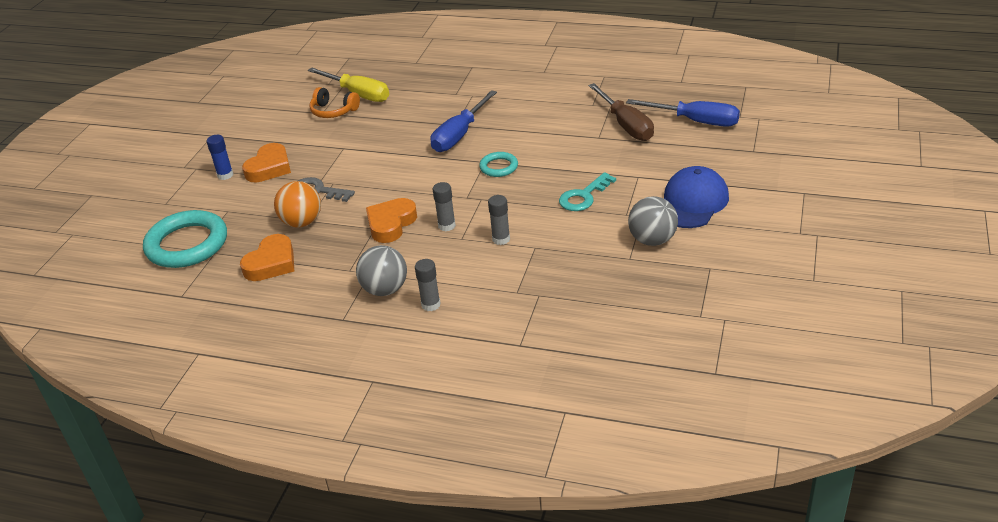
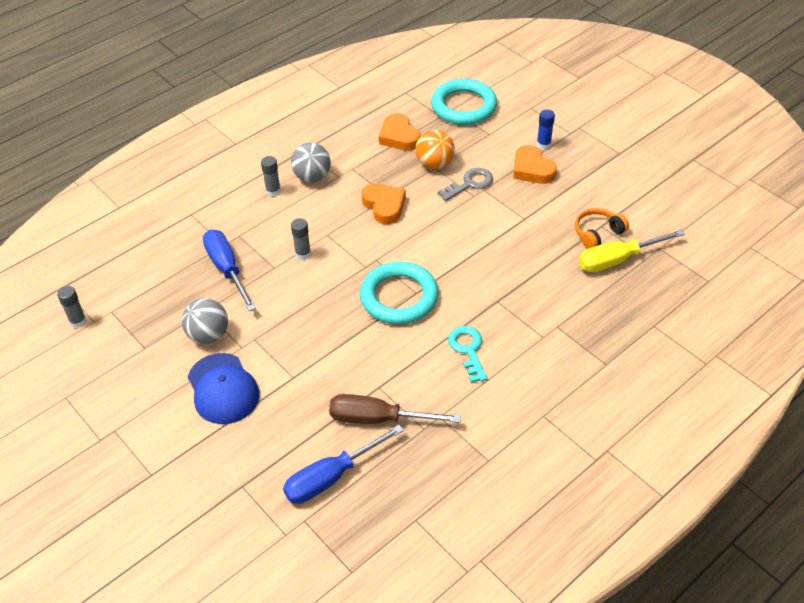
camera: 120 degrees right, 10 degrees up
(446, 226) = (350, 233): grey glue stick -> grey glue stick (78, 321)
(459, 135) = (476, 296): blue screwdriver -> blue screwdriver (227, 269)
(499, 167) = (399, 297): turquoise ring -> turquoise ring, size x2.01
(583, 196) = (303, 327): turquoise key -> turquoise key (468, 350)

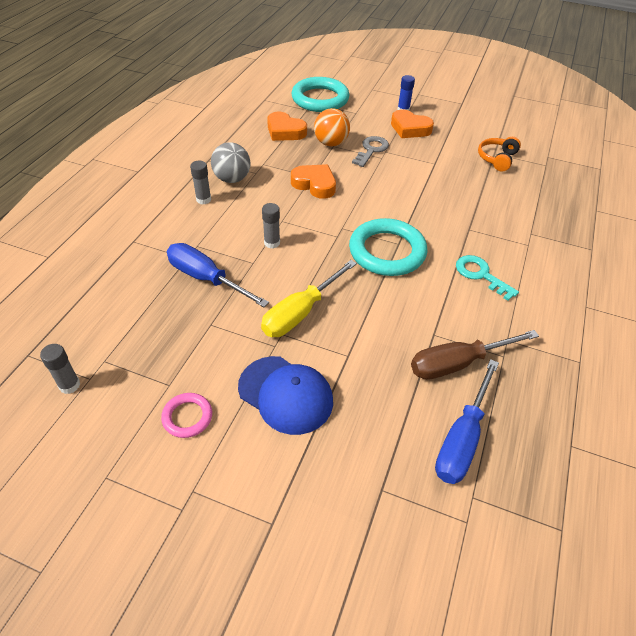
camera: 30 degrees left, 0 degrees up
(142, 377) = (187, 417): none -> pink ring
(208, 335) = (231, 346): grey ball -> none
(617, 260) = (528, 173): yellow screwdriver -> yellow screwdriver (300, 312)

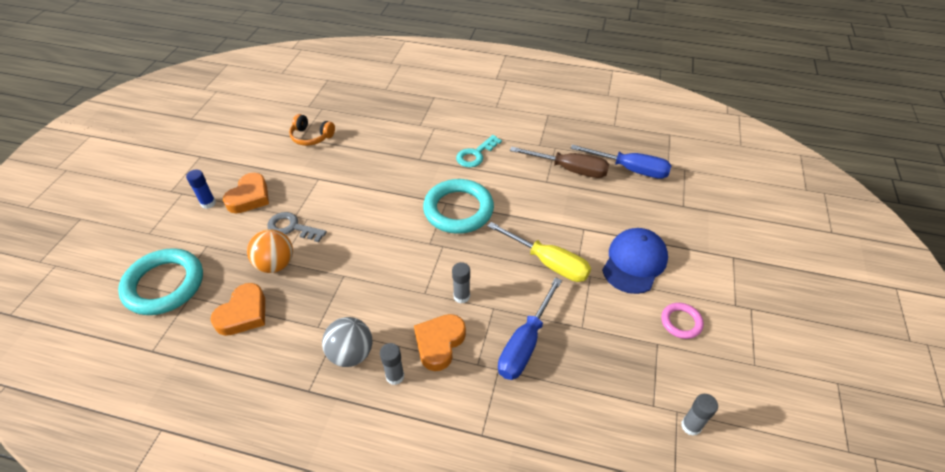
camera: 95 degrees left, 0 degrees up
(314, 184) = (359, 271): orange heart -> orange heart (439, 343)
(457, 363) = (570, 169): brown screwdriver -> brown screwdriver turned 45 degrees counterclockwise

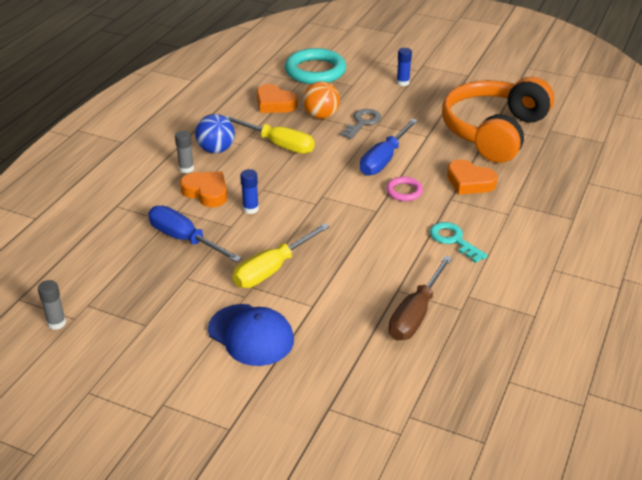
camera: 100 degrees right, 10 degrees down
(249, 197) = (407, 101): orange heart -> orange heart (469, 182)
(311, 136) = (494, 132): orange headphones -> orange headphones, size x2.45
(337, 293) = (279, 144): none -> yellow screwdriver
(351, 354) = (216, 150): grey ball -> blue ball
(458, 210) = (363, 218): turquoise ring -> none
(461, 296) = (250, 209): grey glue stick -> blue glue stick
(630, 169) = (408, 373): blue screwdriver -> blue screwdriver (384, 160)
(681, 322) = (161, 350): pink ring -> pink ring (404, 191)

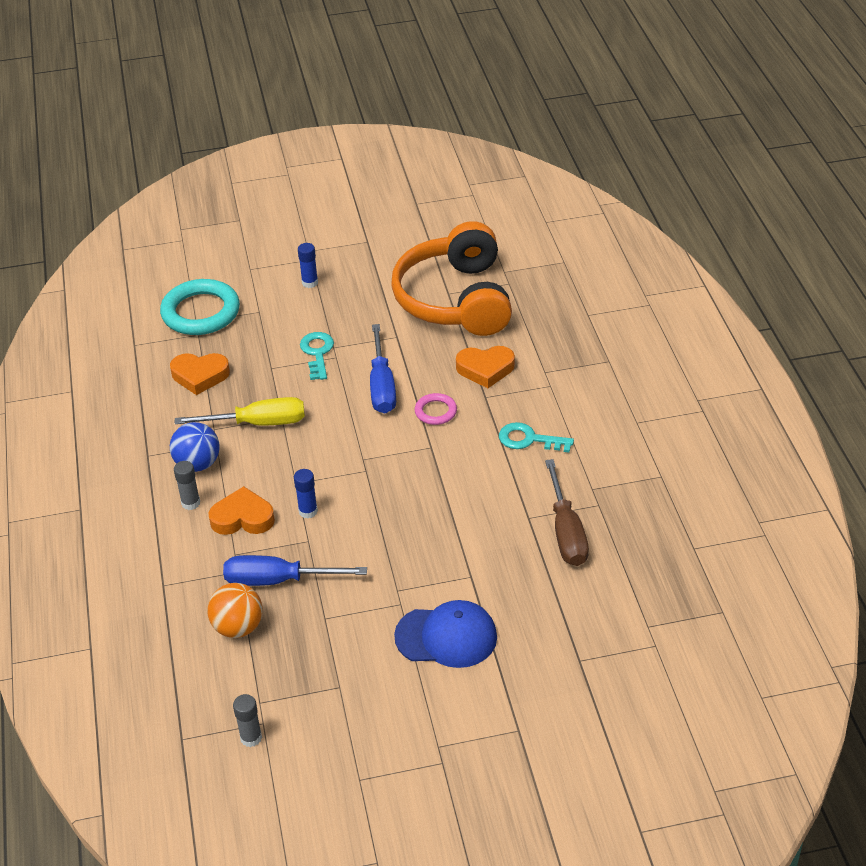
camera: 35 degrees left, 5 degrees up
(272, 269) = (397, 562): yellow screwdriver -> none
(321, 116) = (266, 366): orange ball -> orange ball (238, 627)
(362, 123) = (317, 353): grey key -> turquoise key

